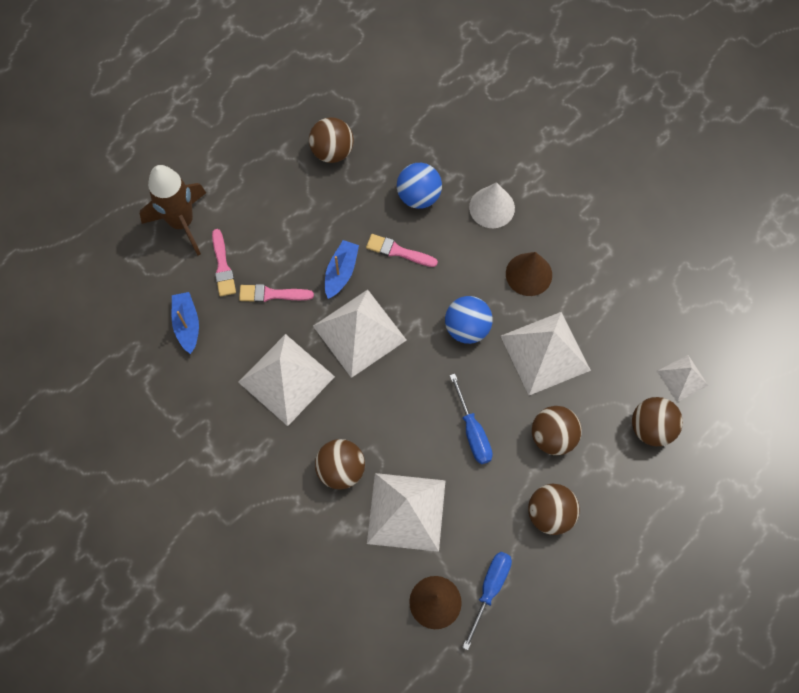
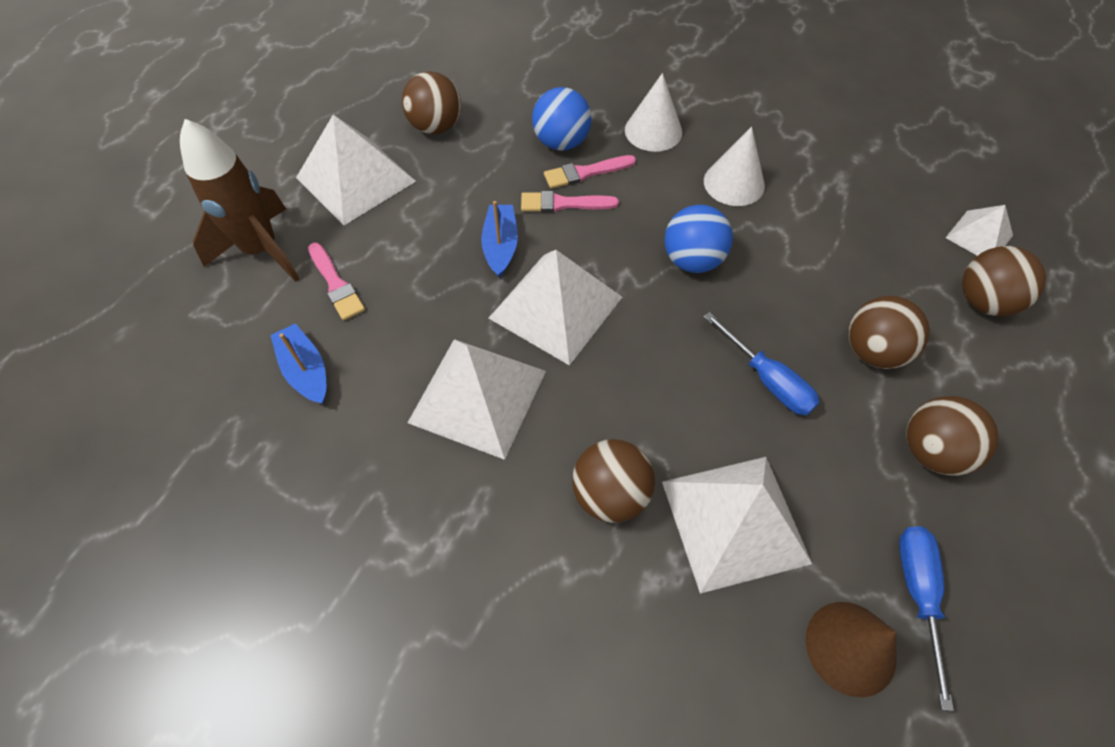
camera: 20 degrees left, 10 degrees down
(272, 294) = (417, 297): pink brush -> pink brush (585, 172)
(528, 274) = (734, 183): brown cone -> white cone
(545, 353) = (803, 258): white pyramid -> white pyramid (356, 179)

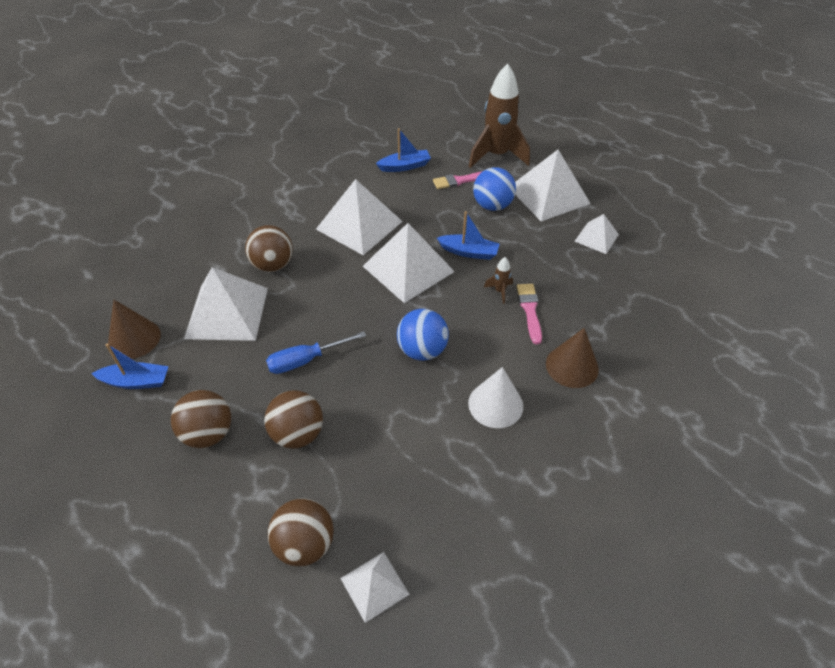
camera: 105 degrees right, 10 degrees down
(436, 127) = (596, 237): brown ball -> white pyramid
(561, 142) = (567, 303): blue ball -> blue ball (492, 206)
(564, 203) = (500, 291): pink brush -> brown rocket
(653, 131) = (572, 366): white cone -> brown cone
(917, 594) = (136, 381): blue screwdriver -> blue boat

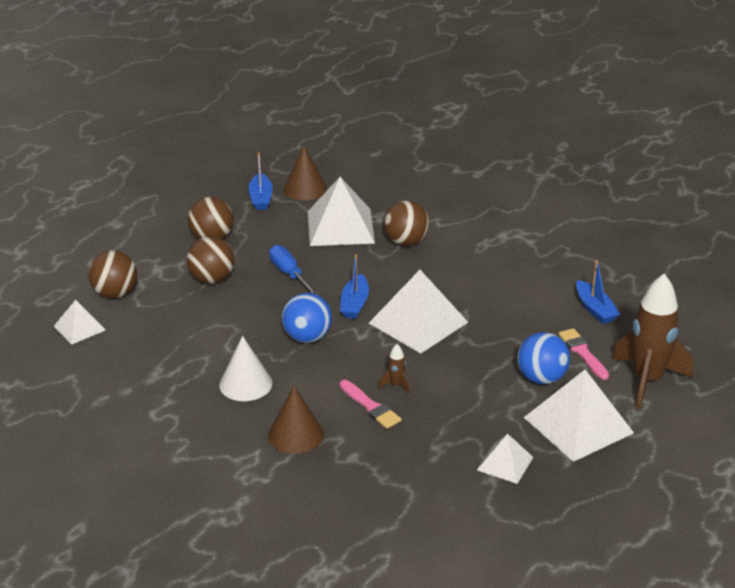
camera: 85 degrees right, 15 degrees down
(359, 225) = (478, 286): white pyramid -> none
(469, 252) = (453, 362): blue boat -> blue boat (354, 304)
(530, 310) = (370, 406): pink brush -> pink brush turned 60 degrees clockwise

